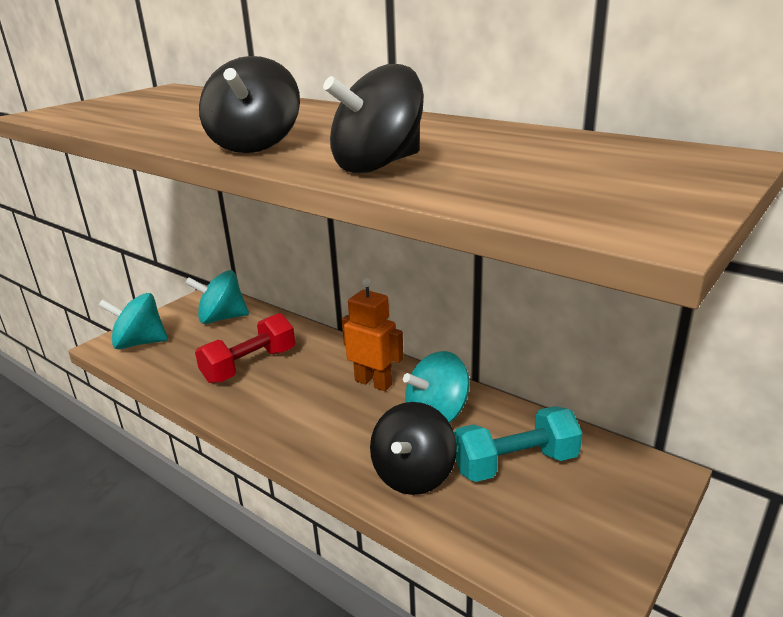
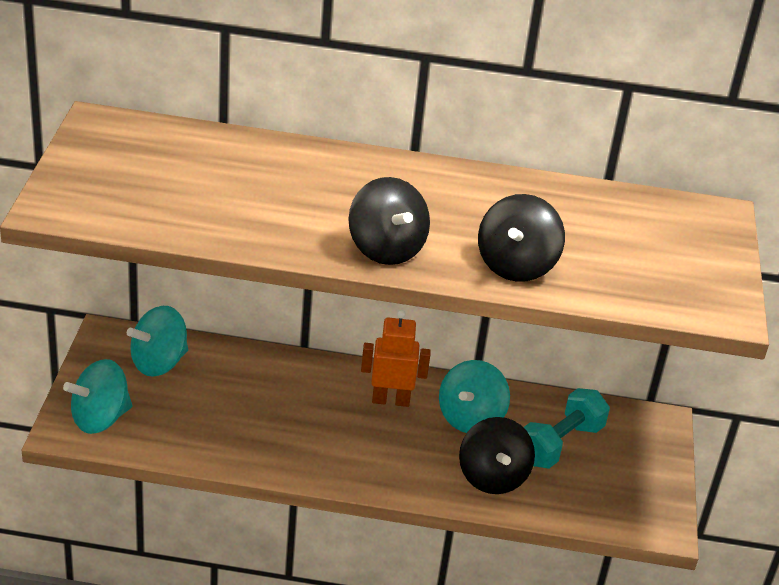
camera: 35 degrees left, 10 degrees up
(250, 365) = (254, 413): red dumbbell -> none

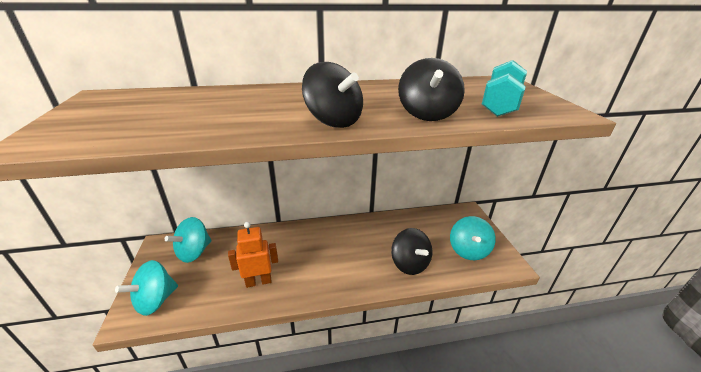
camera: 15 degrees left, 5 degrees down
(390, 400) = (335, 237): orange robot -> orange robot (258, 281)
(470, 418) = (380, 234): turquoise spinning top -> turquoise spinning top (468, 250)
(560, 444) = (431, 235): turquoise dumbbell -> turquoise dumbbell (500, 105)

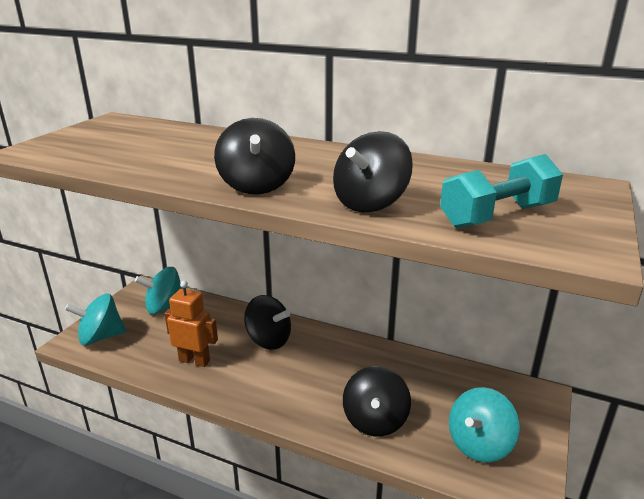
camera: 35 degrees right, 5 degrees down
(299, 243) = (268, 340): none -> black spinning top

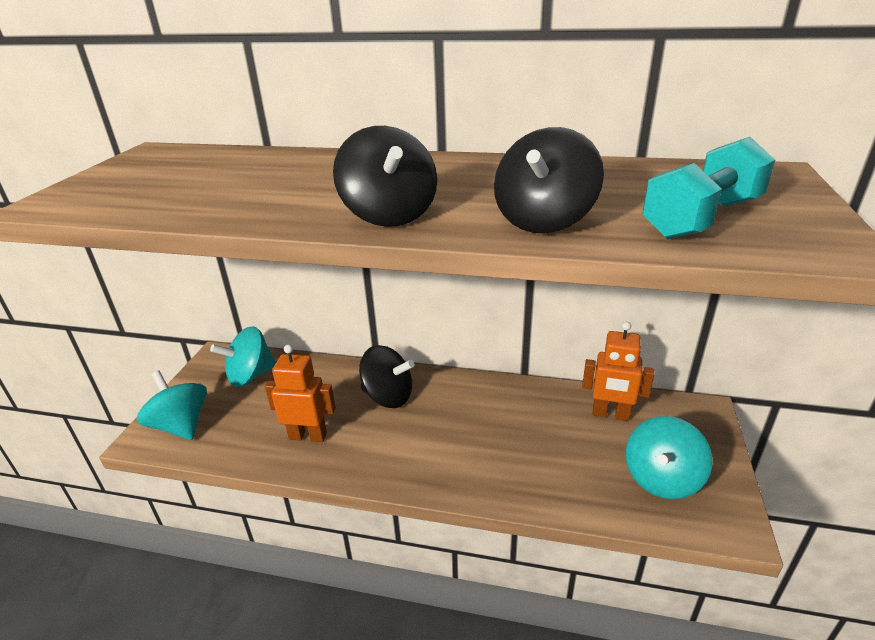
camera: 10 degrees left, 5 degrees up
(100, 337) = (181, 425): turquoise spinning top -> turquoise spinning top turned 75 degrees clockwise
(375, 420) = (541, 472): black spinning top -> none
(454, 384) = (610, 414): none -> orange robot

